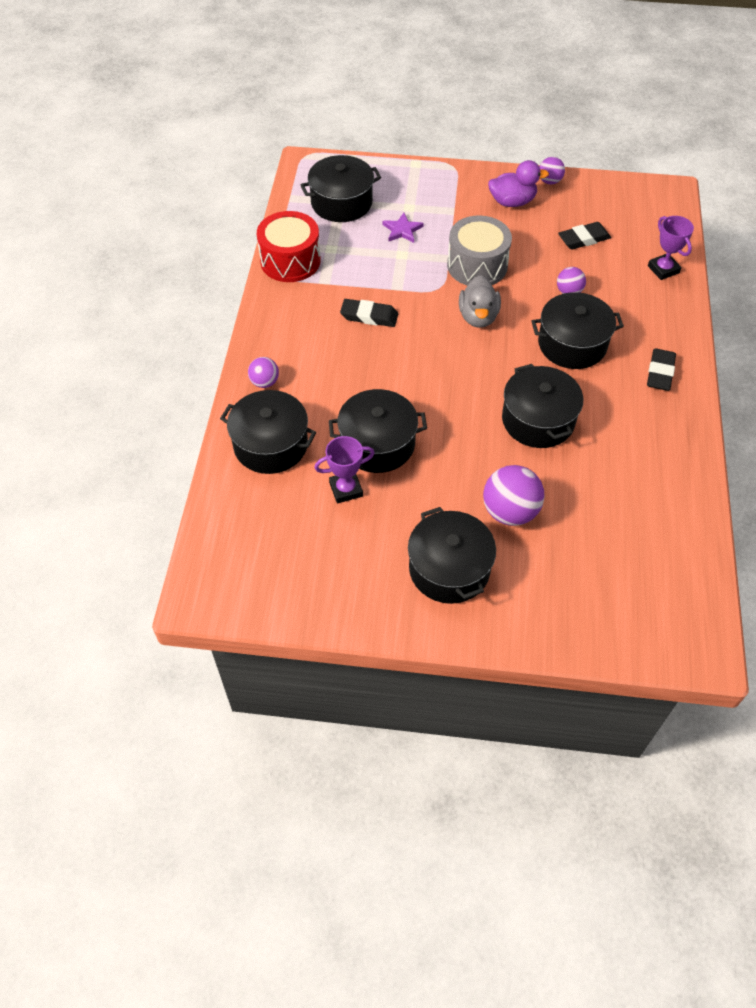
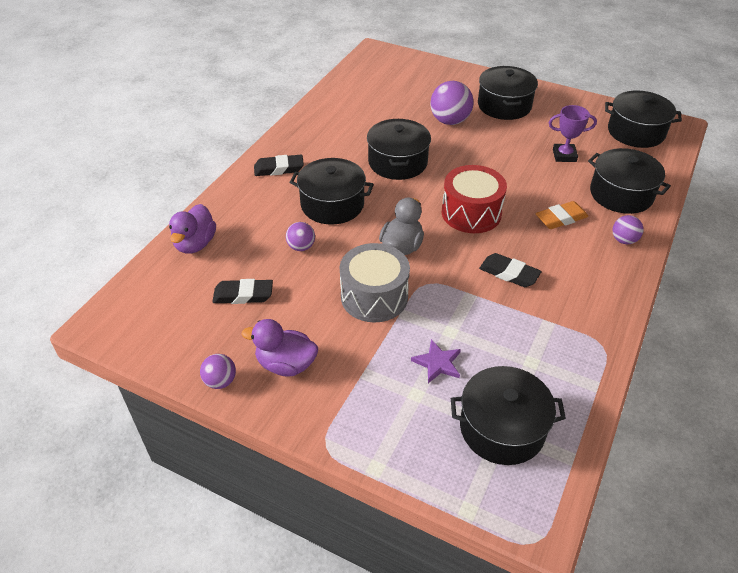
camera: 160 degrees left, 10 degrees down
(290, 261) = (584, 359): red drum -> red drum (471, 213)
(333, 391) = (561, 218): none -> orange eraser
(377, 444) = (532, 176): black pot -> black pot (636, 132)
(660, 373) = (279, 169): black eraser -> black eraser turned 45 degrees clockwise
(663, 269) = (195, 244): purple trophy -> purple duck

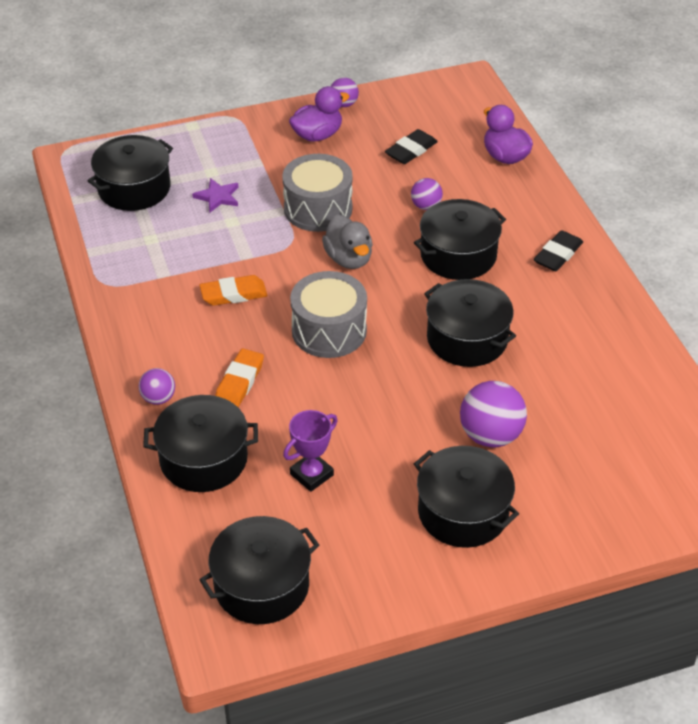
camera: 135 degrees right, 0 degrees up
(471, 213) = (329, 330): red drum -> grey drum
(509, 273) = (233, 294): black eraser -> orange eraser

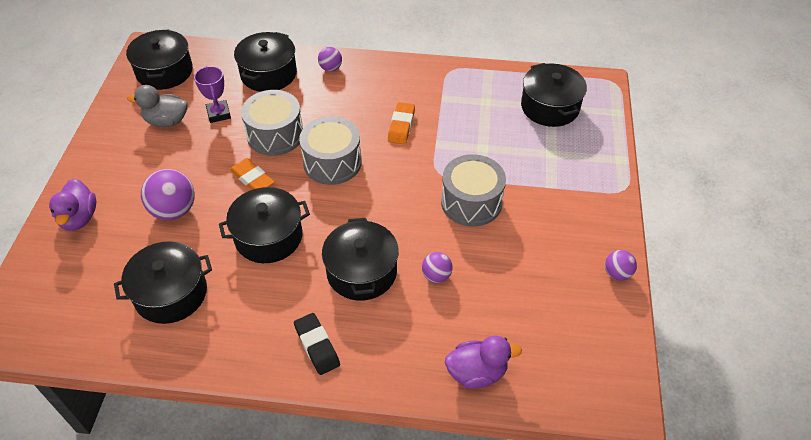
camera: 115 degrees right, 5 degrees up
(218, 197) = (516, 148): purple star -> none
(239, 382) = (317, 105): orange eraser -> orange eraser (252, 179)
(315, 400) = (275, 135): none -> grey drum
(317, 135) = (574, 236): purple duck -> purple duck (79, 218)
(348, 259) = (400, 200): grey duck -> grey duck (166, 121)
(411, 150) = (521, 297): black eraser -> none
(463, 512) = (131, 170): black pot -> black pot (171, 293)

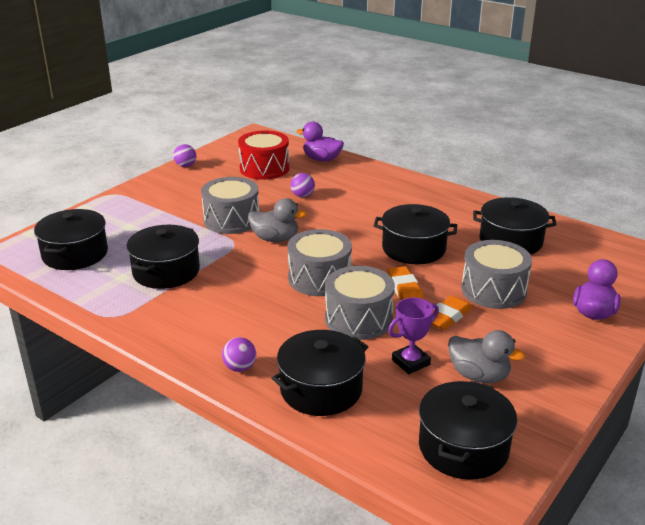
camera: 150 degrees left, 20 degrees down
(174, 210) = (493, 290): purple ball -> grey drum
(219, 114) = (410, 362): purple trophy -> purple trophy turned 45 degrees clockwise
(317, 346) = (412, 191): black eraser -> none
(361, 272) = (354, 211): black pot -> black pot (166, 271)
(401, 126) = (225, 285): orange eraser -> orange eraser (447, 317)
(407, 194) = (275, 239): none -> grey duck
(526, 313) = (264, 168): none -> red drum

